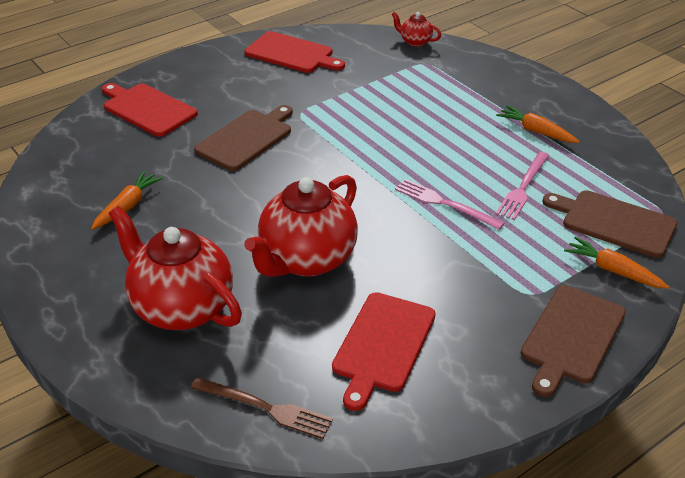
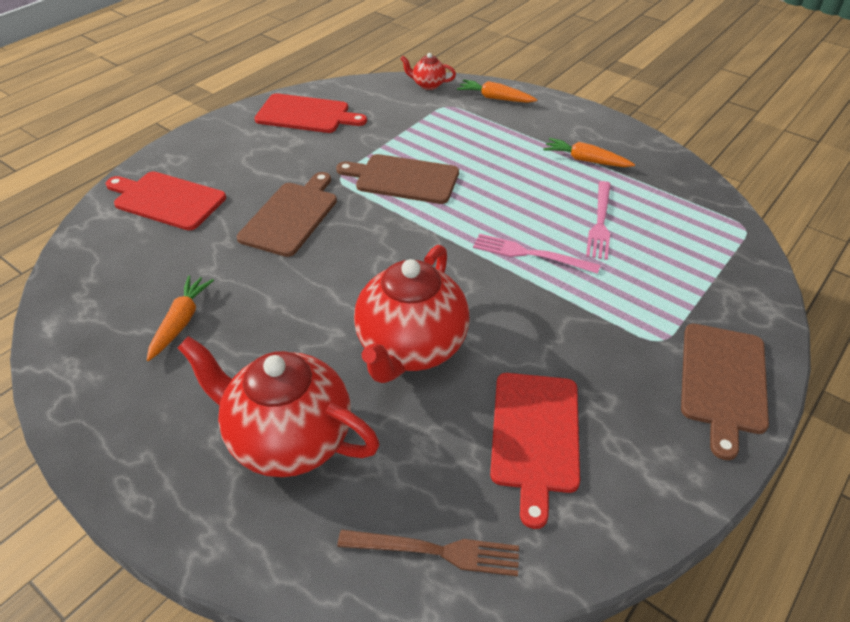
camera: 15 degrees left, 5 degrees up
(613, 270) = (727, 297): orange carrot -> orange carrot (495, 98)
(614, 222) = (703, 244): brown cutting board -> brown cutting board (403, 179)

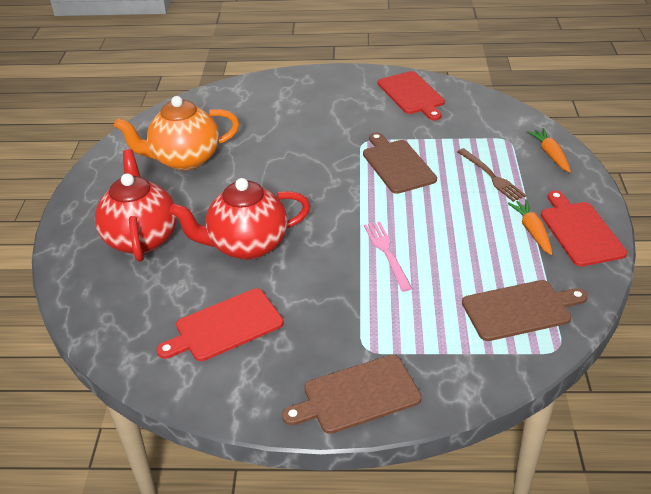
camera: 55 degrees right, 5 degrees down
(167, 200) = (269, 99): red cutting board -> red cutting board (580, 231)
(181, 322) = (184, 159): orange carrot -> orange teapot
(291, 216) = (307, 145): brown cutting board -> brown cutting board (520, 310)
(428, 85) = (520, 119): red teapot -> none
(435, 551) = (114, 325): brown fork -> brown fork (491, 176)
(600, 222) = (463, 269): pink fork -> none

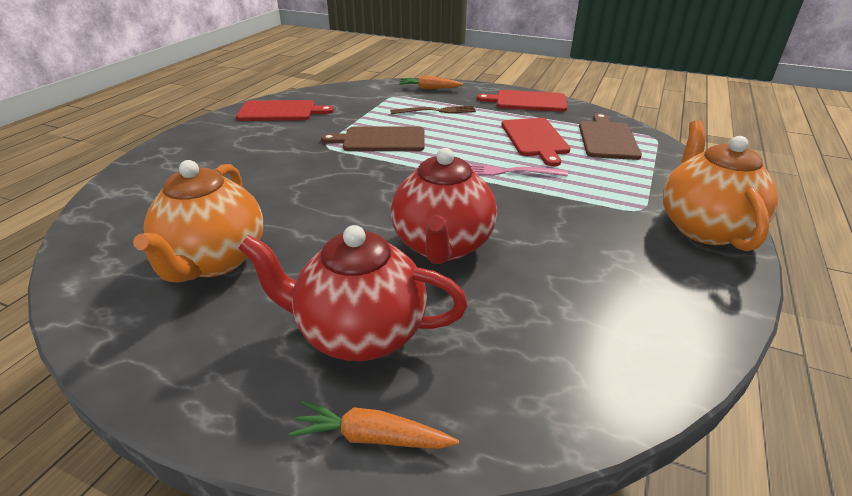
camera: 70 degrees left, 5 degrees down
(225, 326) = (583, 289): red cutting board -> red cutting board (535, 139)
(357, 395) = (704, 227): brown cutting board -> orange teapot
(532, 231) = (517, 114): orange carrot -> orange carrot (372, 437)

